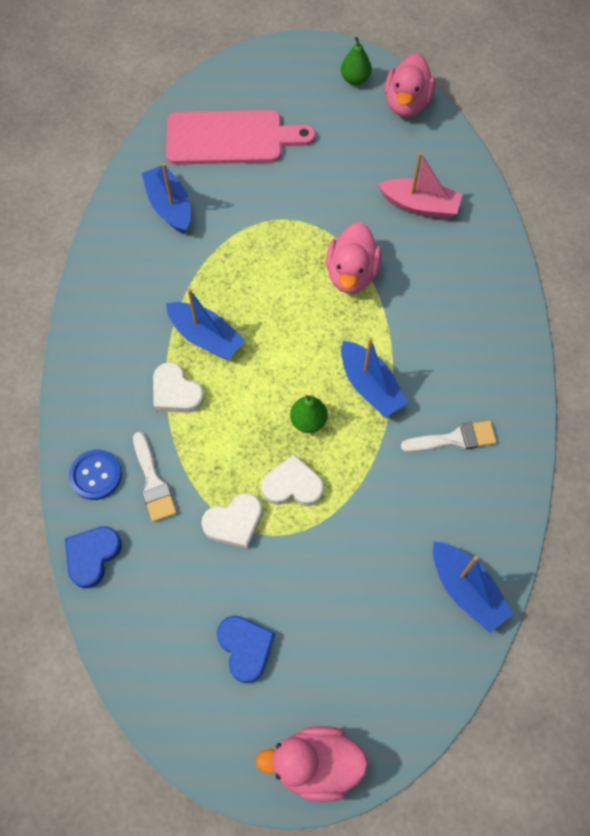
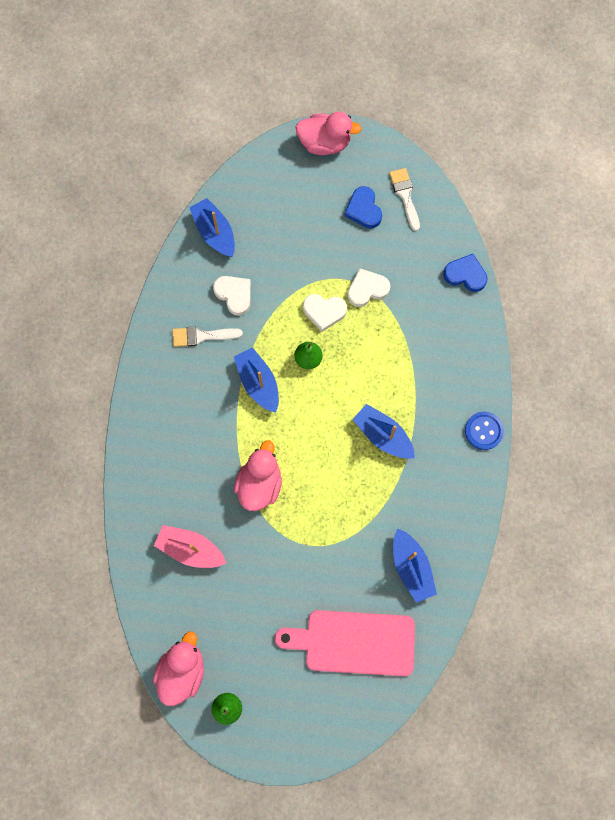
camera: 175 degrees left, 10 degrees up
(92, 556) = (465, 275): blue heart -> blue heart turned 105 degrees counterclockwise
(96, 475) = (465, 331): blue button -> blue button (483, 431)
(153, 482) = (424, 322): white brush -> white brush (405, 196)
(176, 392) = (407, 390): white heart -> white heart (234, 295)

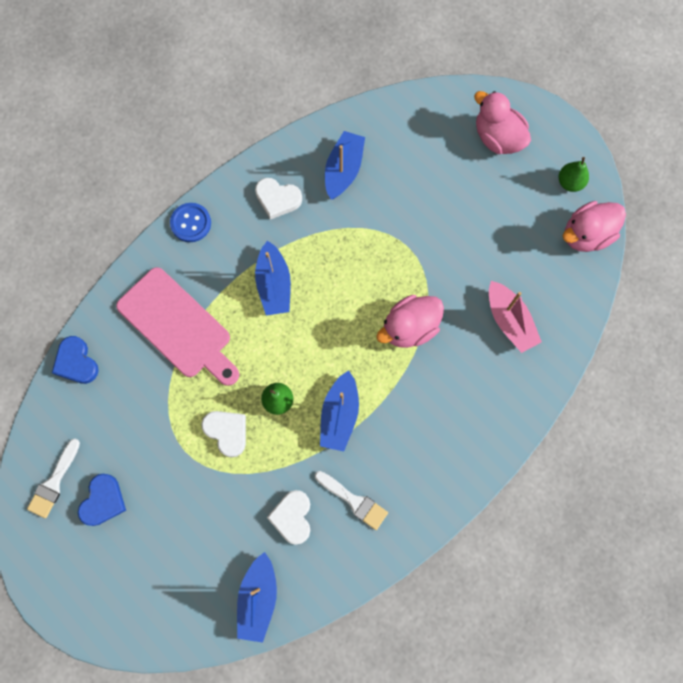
camera: 140 degrees left, 0 degrees up
(325, 143) = (73, 604): pink duck -> pink duck (497, 138)
(353, 642) = (435, 153): pink cutting board -> pink cutting board (178, 326)
(367, 289) = (171, 421): white heart -> white heart (277, 199)

